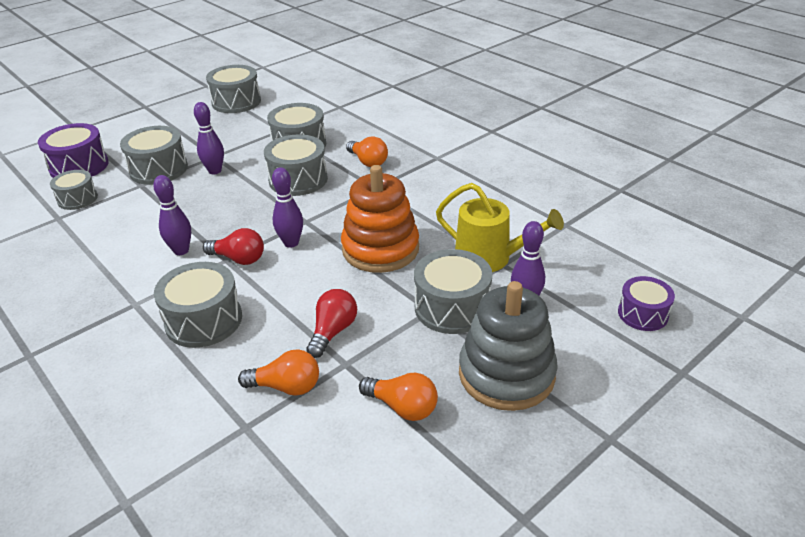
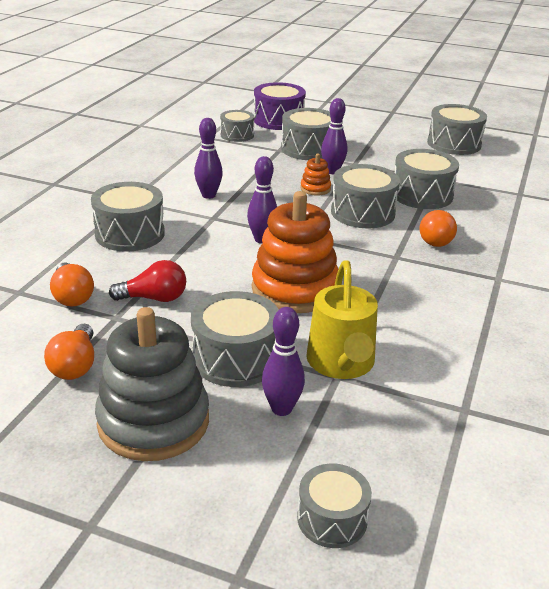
camera: 60 degrees right, 5 degrees down
(235, 189) = (315, 189): none -> orange stacking toy
(239, 259) = (218, 223): red light bulb -> none
(642, 314) = (332, 519): purple drum -> grey drum

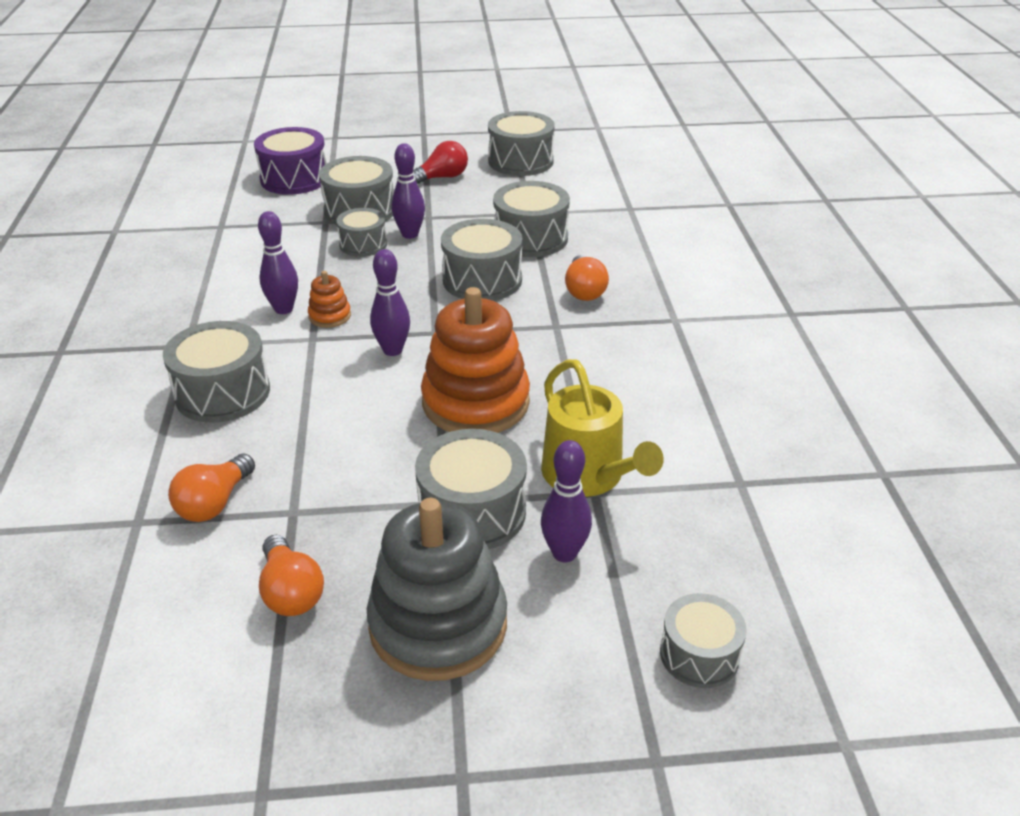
camera: 25 degrees left, 5 degrees up
(72, 296) = (214, 503): orange light bulb -> orange light bulb turned 75 degrees clockwise
(154, 298) = (321, 470): red light bulb -> red light bulb (442, 177)
(237, 135) = (257, 213): grey drum -> grey drum (363, 244)
(315, 189) = (406, 263): orange stacking toy -> orange stacking toy (330, 316)

